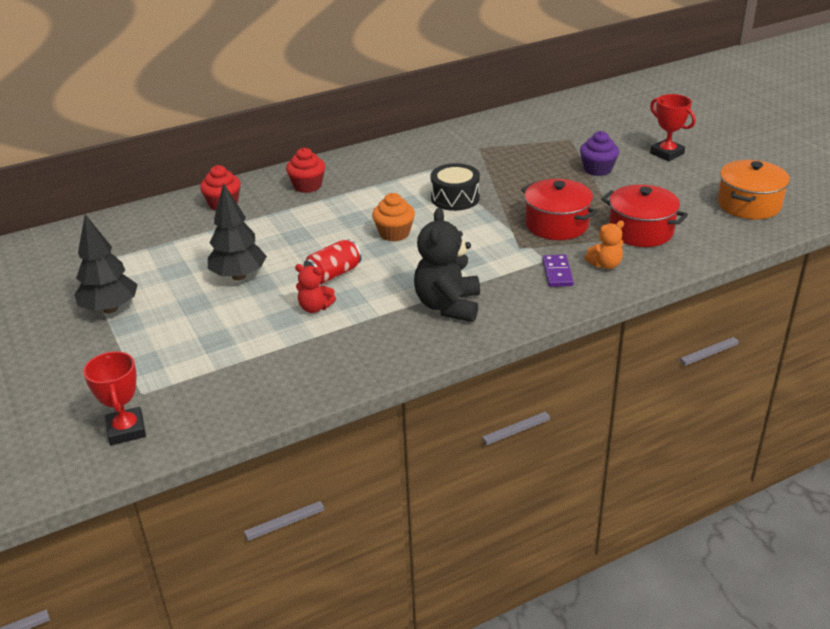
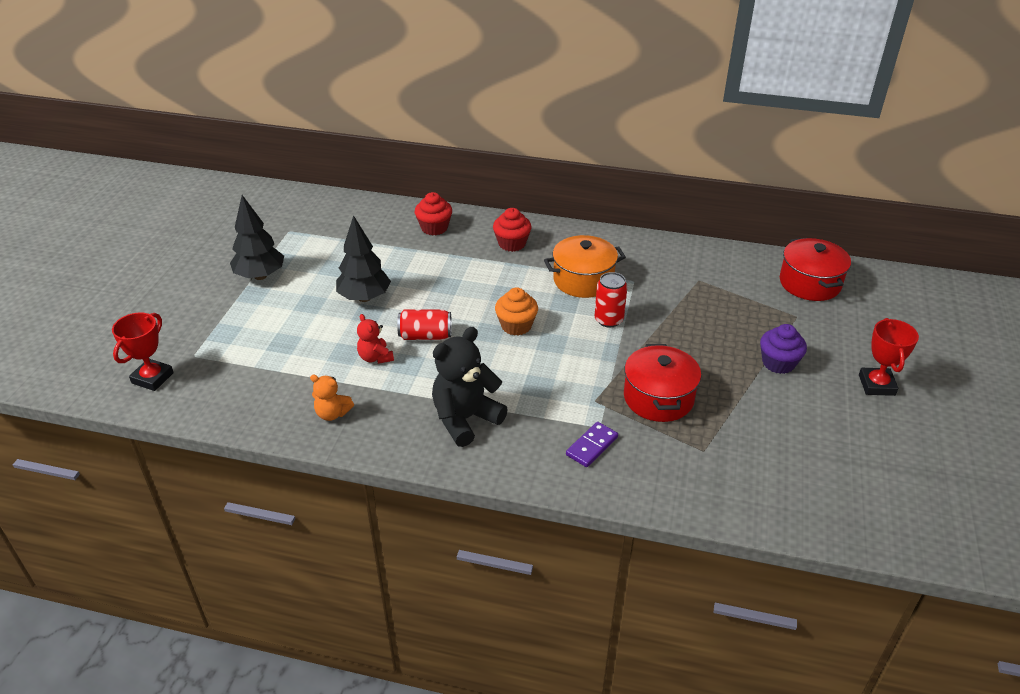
camera: 40 degrees right, 5 degrees up
(455, 198) = (608, 320): black drum -> red can
(605, 265) = (644, 466): orange teddy bear -> orange teddy bear (332, 413)
(640, 231) = (727, 453): red pot -> red pot (810, 283)
(749, 205) = (883, 494): orange pot -> orange pot (583, 280)

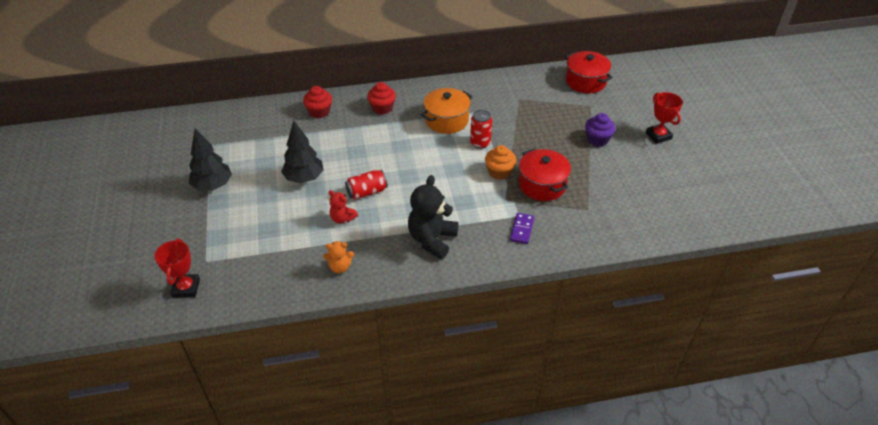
camera: 25 degrees left, 5 degrees up
(516, 326) = (423, 165): orange cupcake -> orange cupcake (499, 172)

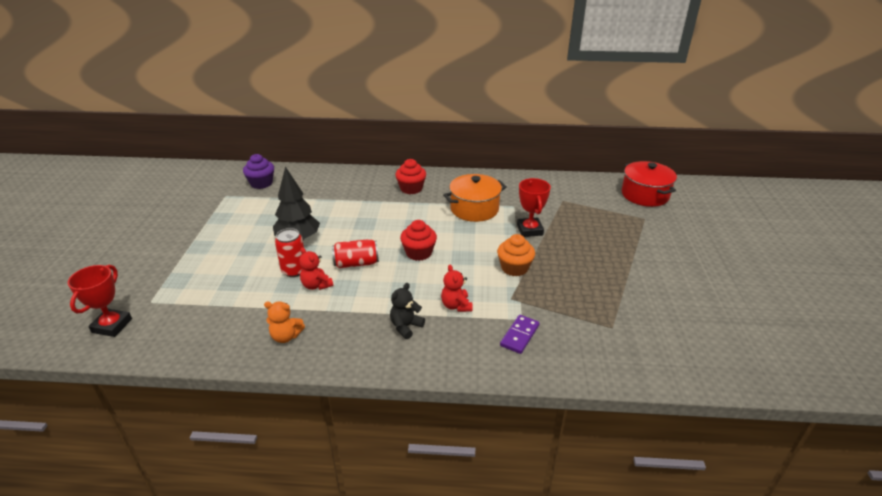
camera: 15 degrees right, 10 degrees down
(213, 186) = (205, 231): black tree -> none
(319, 112) = (346, 183): red cupcake -> red cupcake (419, 253)
(432, 239) = (406, 326): black teddy bear -> black teddy bear, size x0.54
(465, 214) = (456, 306): none -> red teddy bear
(480, 143) = (503, 235): red can -> red can (294, 270)
(542, 185) = (561, 290): red pot -> none
(597, 139) = (644, 253): purple cupcake -> purple cupcake (261, 183)
(658, 136) = (724, 261): red trophy -> red trophy (530, 230)

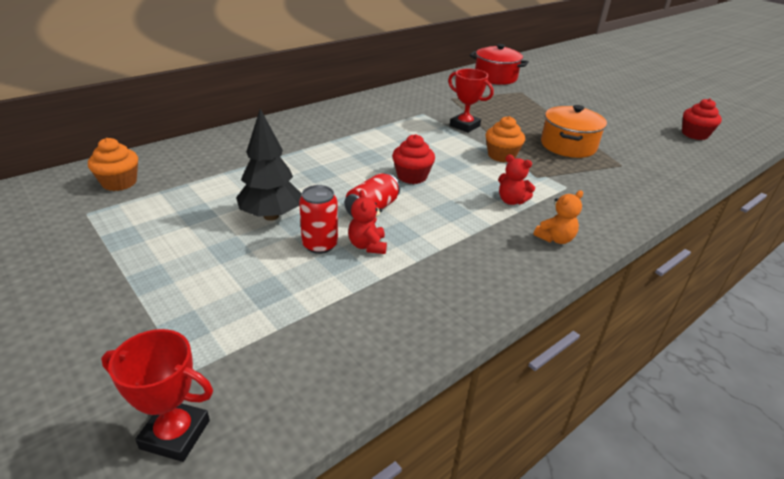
camera: 45 degrees left, 0 degrees up
(112, 325) = (175, 434): red trophy -> red trophy turned 45 degrees counterclockwise
(261, 183) = (119, 182): purple cupcake -> orange cupcake
(286, 336) = (421, 305): orange teddy bear -> orange teddy bear (555, 239)
(316, 285) = (367, 246): red teddy bear -> red teddy bear turned 75 degrees clockwise
(406, 326) = (504, 236): black teddy bear -> none
(411, 188) = (311, 130): red cupcake -> red cupcake (694, 134)
(474, 209) = (397, 126): orange pot -> orange pot (568, 145)
(519, 335) = (586, 198): purple domino -> none

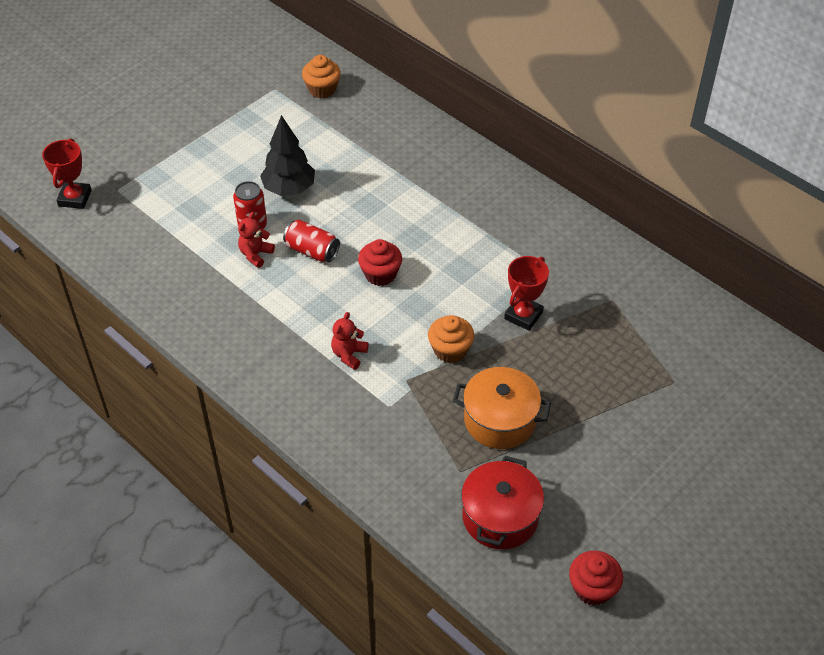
camera: 85 degrees right, 15 degrees up
(367, 246) = (255, 254): red teddy bear -> red teddy bear turned 45 degrees counterclockwise
(495, 77) = (724, 352): red pot -> red pot (500, 517)
(555, 239) = (286, 385): orange teddy bear -> none

